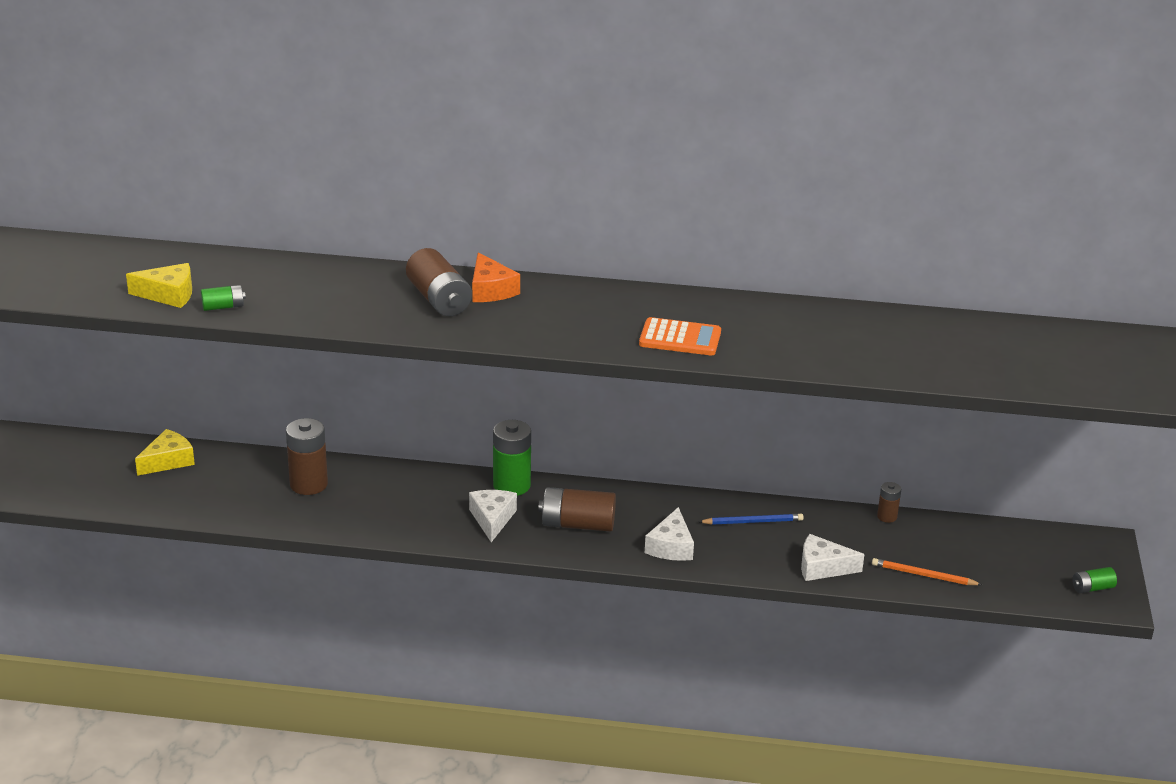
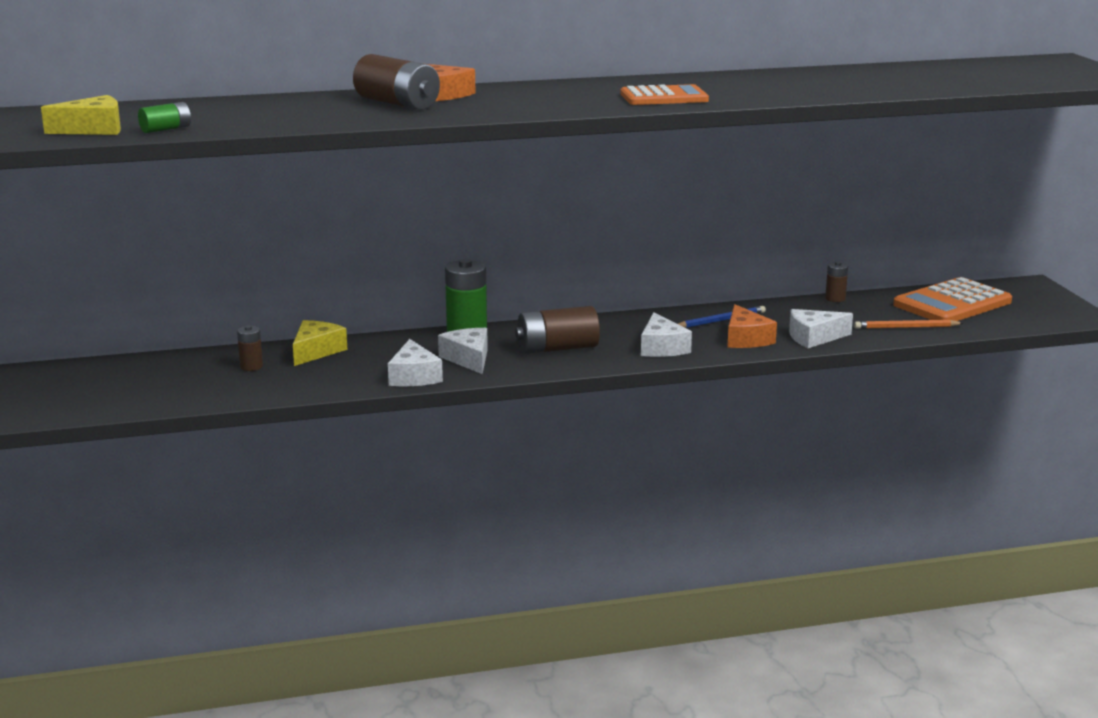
camera: 20 degrees left, 10 degrees down
(168, 461) = (76, 375): yellow cheese -> yellow cheese (316, 351)
(308, 484) = (251, 367): brown battery -> brown battery, size x0.53
(432, 531) = (414, 376): none -> white cheese
(757, 553) = (746, 339): none -> orange cheese
(999, 551) = (952, 303): none -> orange calculator
(1092, 588) = (1052, 311): green battery -> none

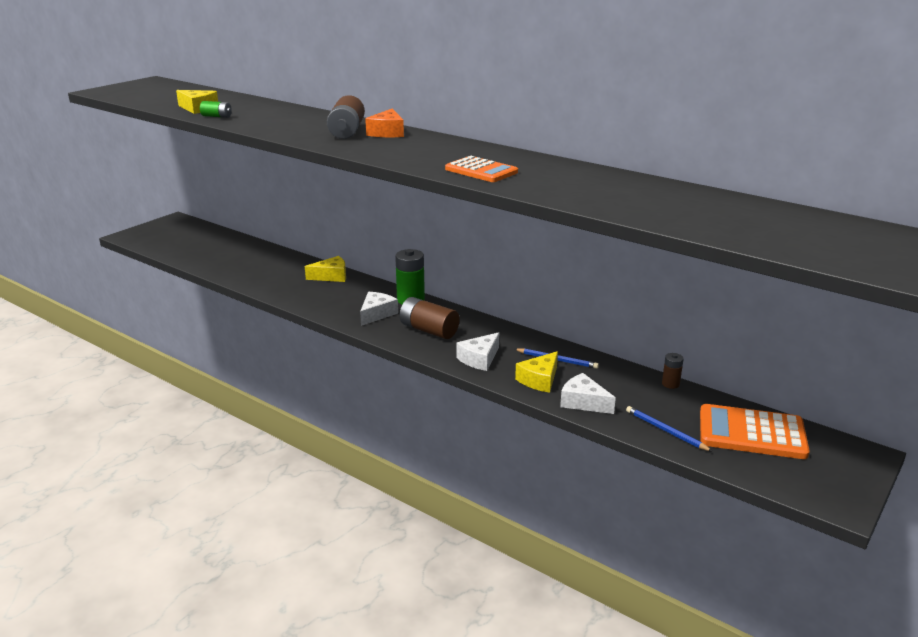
camera: 50 degrees right, 5 degrees up
(251, 367) = (291, 271): brown battery -> none
(414, 376) = (332, 311): white cheese -> none
(746, 339) = (539, 380): orange cheese -> yellow cheese
(906, 327) = (665, 431): orange pencil -> blue pencil

